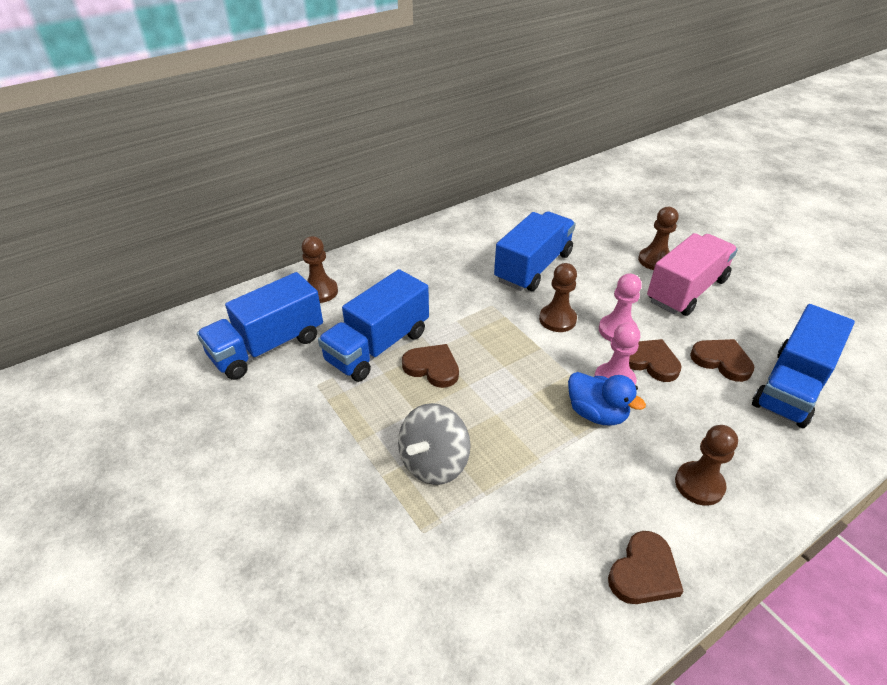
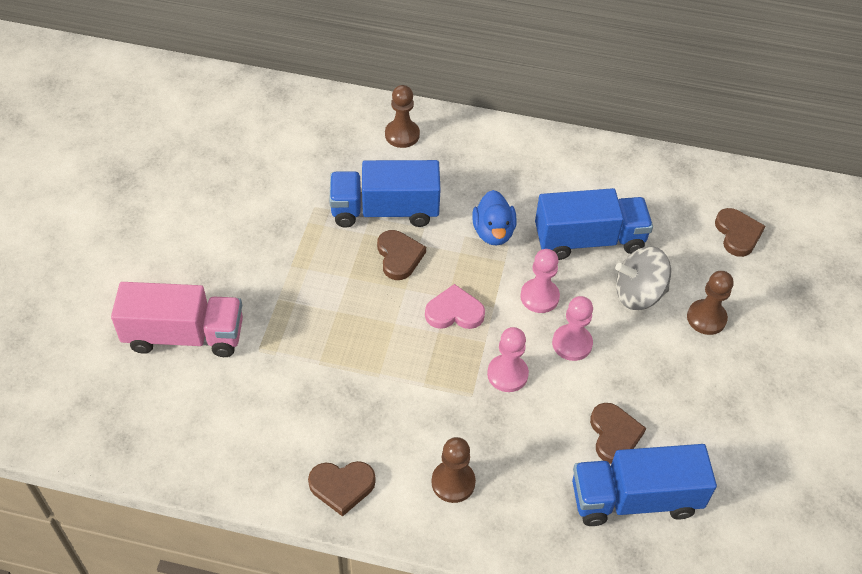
camera: 45 degrees right, 10 degrees up
(267, 347) = (317, 153): blue truck -> none
(434, 462) = (316, 318): grey spinning top -> grey spinning top (638, 294)
(523, 371) = (454, 312): none -> pink heart
(557, 319) = (539, 297): brown pawn -> pink pawn
(596, 413) = (459, 382): blue duck -> blue duck (493, 232)
(650, 362) = (557, 386): brown heart -> brown heart (737, 234)
(686, 290) = (687, 364): pink truck -> pink truck (184, 335)

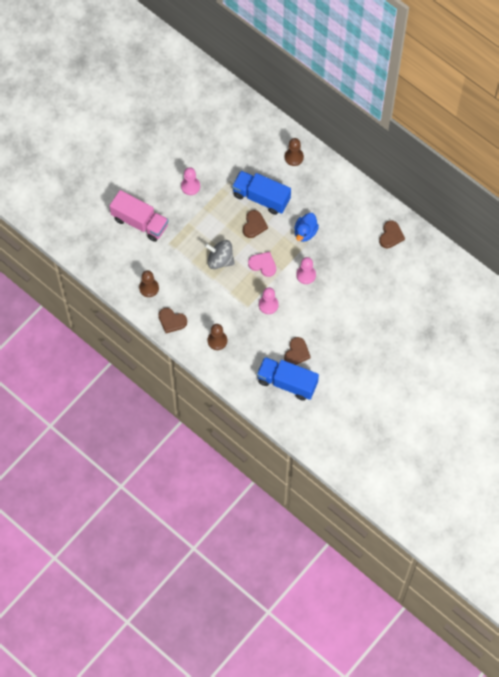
camera: 30 degrees right, 15 degrees up
(572, 343) = (306, 304): pink pawn -> pink pawn (190, 186)
(589, 240) = (348, 257): blue truck -> none
(638, 294) = (352, 294): grey spinning top -> grey spinning top (220, 260)
(706, 318) = (375, 320): brown pawn -> brown pawn (149, 288)
(737, 234) = (422, 286): brown heart -> brown heart (391, 236)

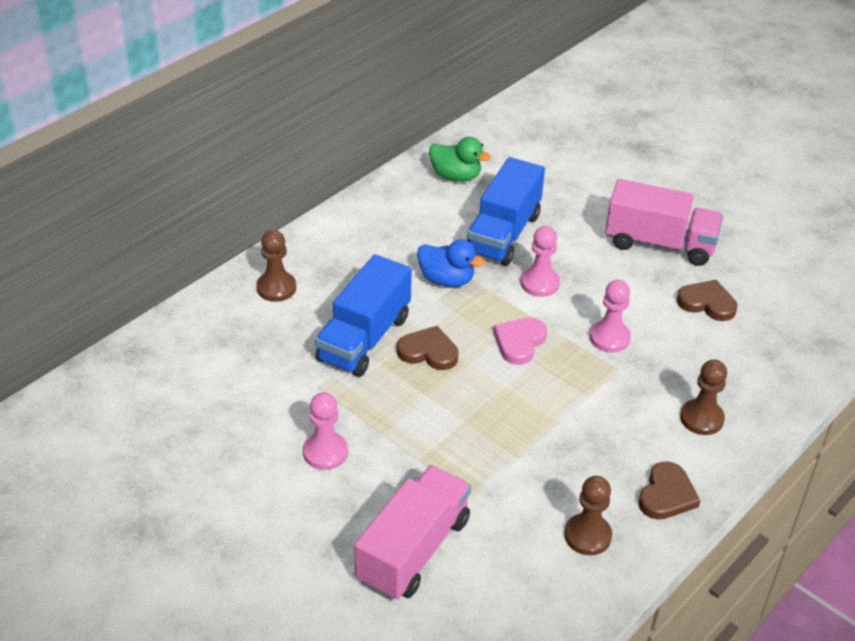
camera: 90 degrees left, 25 degrees down
(220, 260) = (510, 408): grey spinning top -> none
(287, 382) = (773, 319): blue truck -> blue truck (503, 234)
(342, 335) = (659, 244): none -> pink truck
(391, 236) = (456, 176): brown heart -> green duck

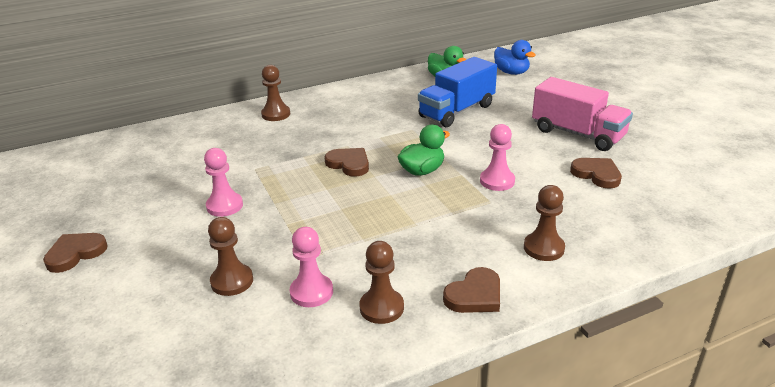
camera: 25 degrees right, 10 degrees down
(200, 567) = (75, 253): none -> brown heart
(364, 339) = (310, 149): blue truck -> none
(413, 550) = (232, 281): pink truck -> brown pawn
(446, 280) = (395, 128): blue duck -> blue duck (511, 72)
(519, 342) = (422, 171): pink heart -> green duck
(539, 283) = (464, 141): pink pawn -> pink pawn (311, 292)

